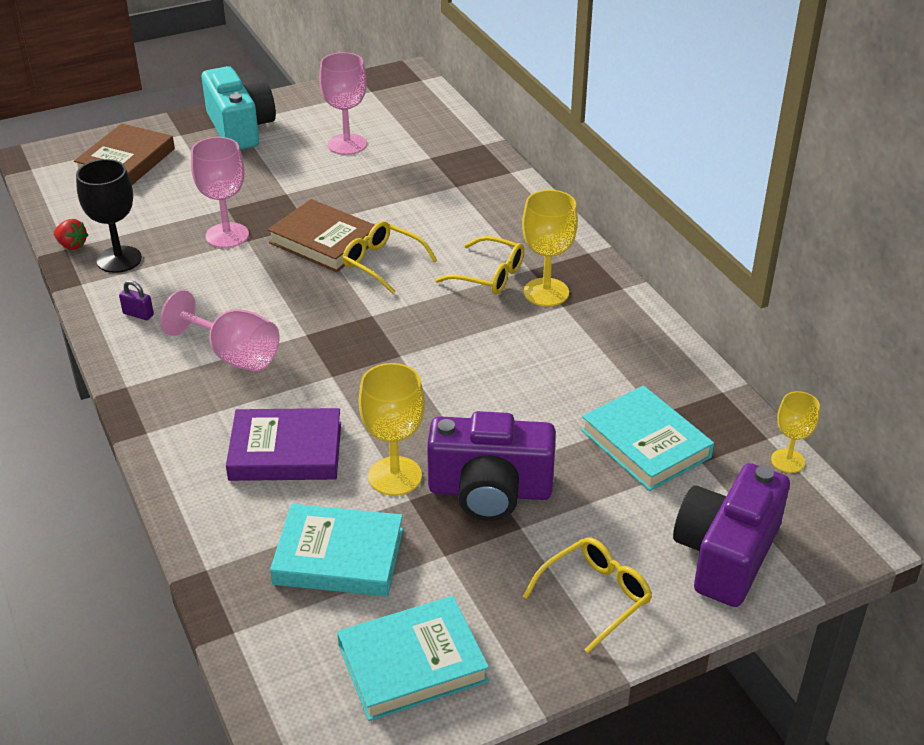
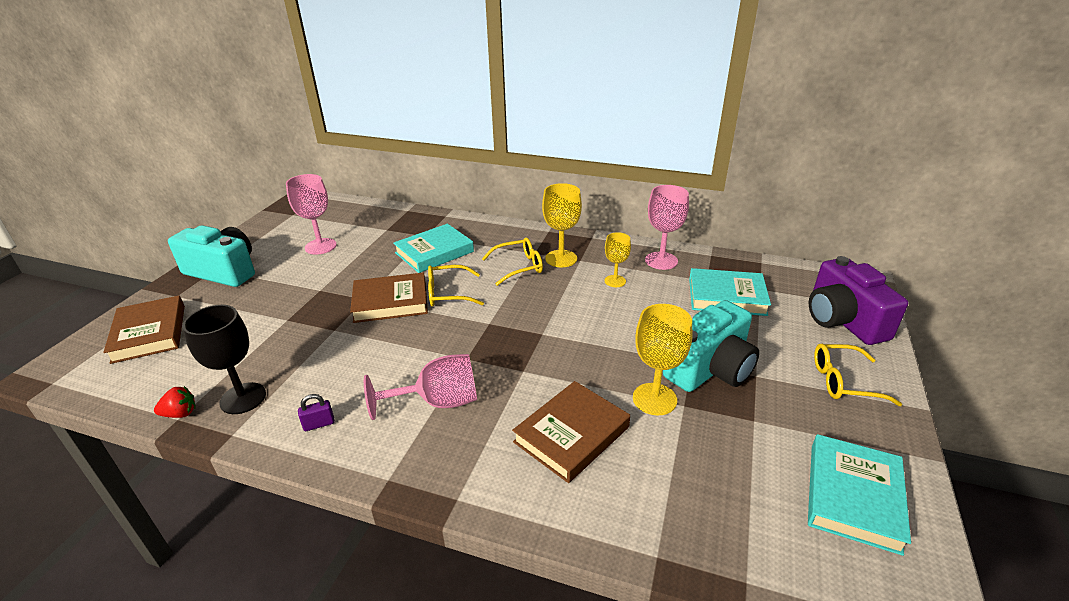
camera: 45 degrees left, 5 degrees down
(227, 235) = (313, 335): pink goblet -> pink goblet (661, 261)
(286, 451) = (571, 434): purple book -> brown book
(339, 556) = (710, 471): turquoise book -> turquoise book (434, 252)
(490, 491) = (710, 369): purple camera -> turquoise camera
(595, 596) = (843, 381): yellow glasses -> yellow glasses turned 90 degrees counterclockwise
(788, 461) = (785, 266): yellow goblet -> yellow goblet (615, 281)

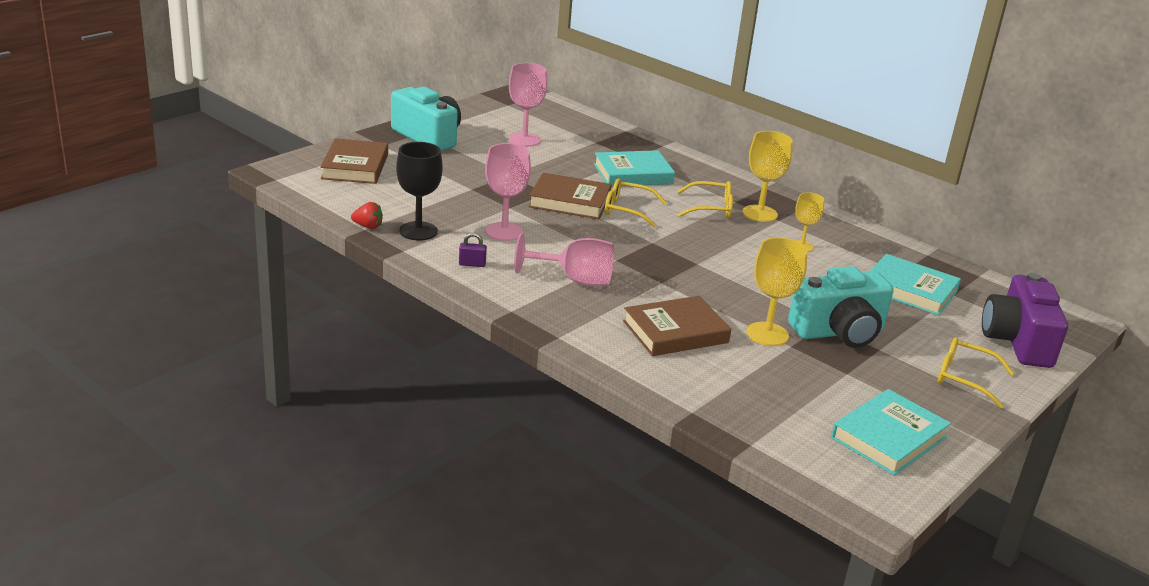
camera: 20 degrees right, 5 degrees down
(661, 261) = (866, 244): pink goblet -> pink goblet (504, 231)

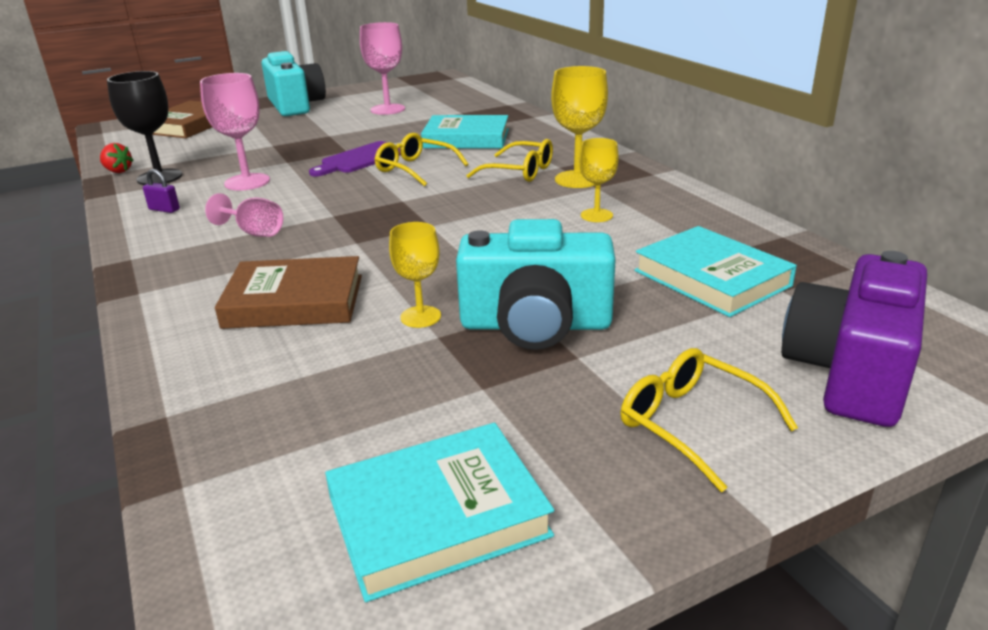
camera: 25 degrees right, 0 degrees up
(570, 201) = (360, 159): brown book -> purple cutting board
(575, 280) = (254, 232): pink goblet -> pink goblet, size x0.63
(767, 334) = (420, 317): yellow goblet -> yellow goblet, size x0.63

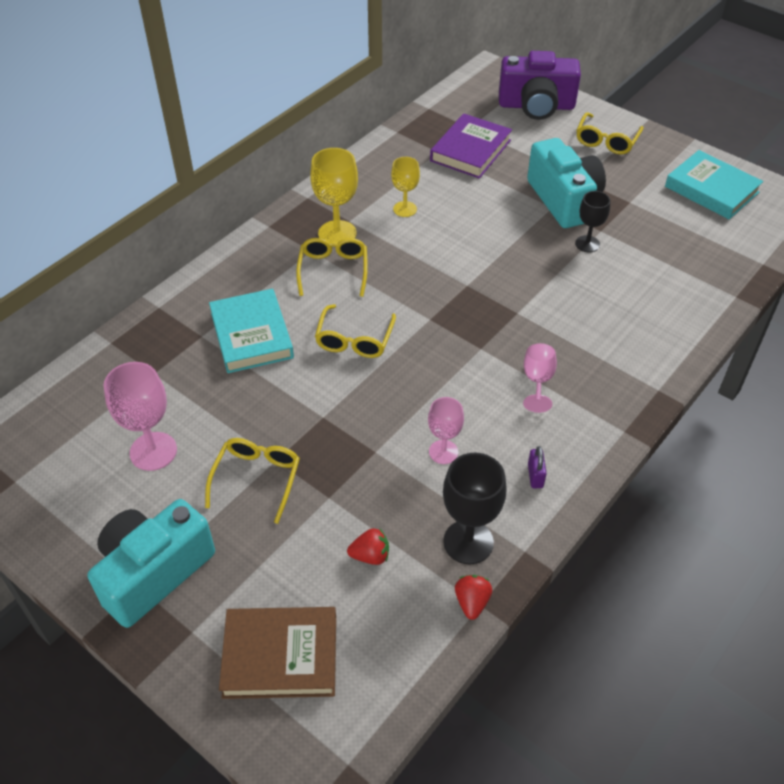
camera: 115 degrees left, 20 degrees up
(207, 150) = (370, 556): none -> red strawberry
(247, 182) = (443, 452): pink goblet -> pink goblet, size x0.63
(294, 301) = (610, 304): brown book -> none
(322, 130) = (257, 478): none -> yellow glasses
(360, 159) = (344, 393): purple cutting board -> none
(420, 317) = (587, 244): yellow goblet -> black goblet
(711, 278) = (470, 150): turquoise book -> purple book

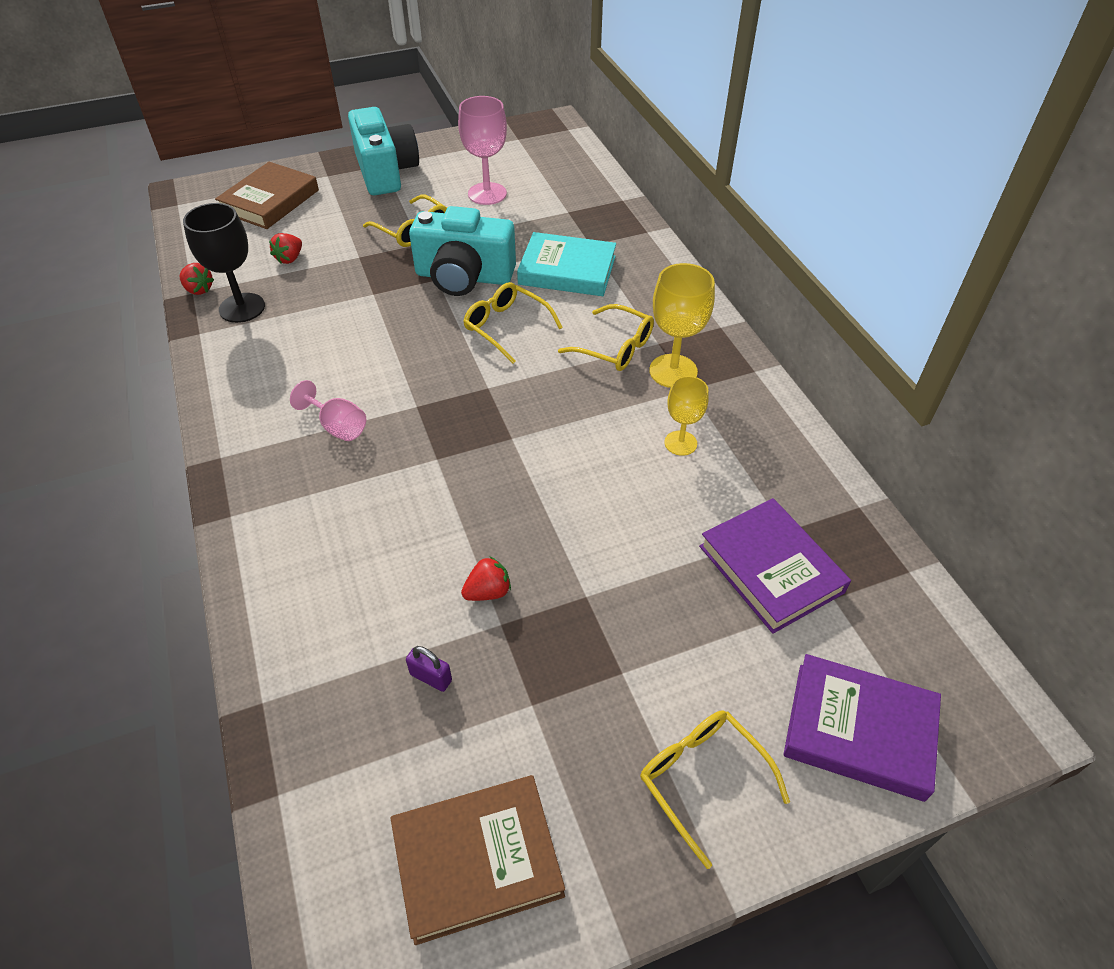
camera: 120 degrees right, 0 degrees up
(443, 452) = (331, 330): pink goblet -> none
(535, 476) = (249, 372): purple padlock -> purple padlock (431, 677)
(536, 106) = (859, 730): purple camera -> purple book
(564, 200) = (591, 619): turquoise camera -> turquoise camera (464, 277)
(587, 244) = (488, 592): black goblet -> red strawberry
(711, 189) = (477, 860): turquoise book -> brown book

